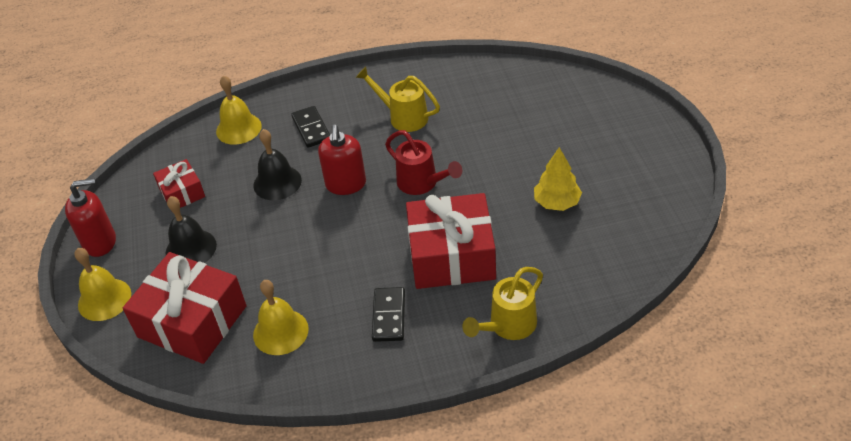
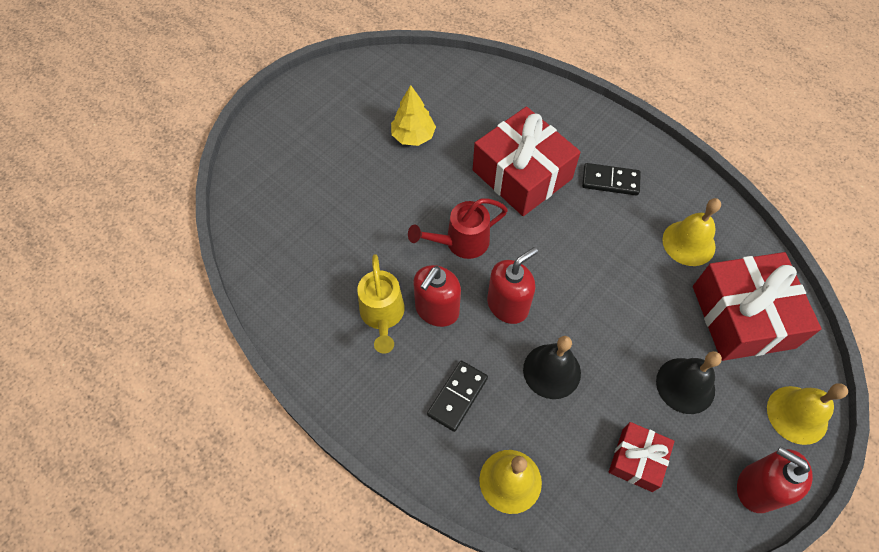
camera: 130 degrees left, 15 degrees up
(380, 145) = (437, 310): none -> red soap dispenser
(388, 316) = (610, 181): black domino -> black domino turned 45 degrees clockwise
(422, 183) = (461, 242): red watering can -> red watering can turned 120 degrees counterclockwise
(508, 326) = (555, 108): yellow watering can -> none

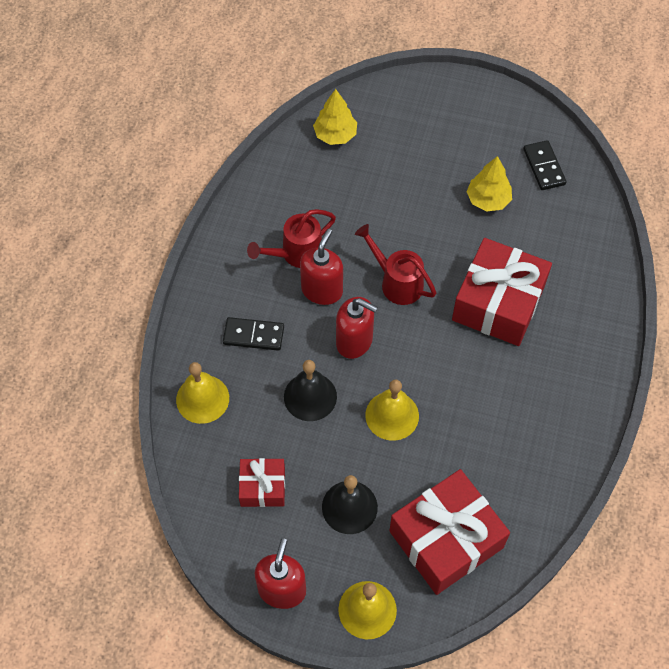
camera: 65 degrees right, 0 degrees up
(265, 223) = (335, 135): none -> yellow tree
(382, 316) = (296, 254): yellow watering can -> red watering can
(437, 310) = (322, 290): red soap dispenser -> red soap dispenser turned 105 degrees clockwise
(610, 181) = (536, 380): black domino -> black domino (544, 167)
(688, 243) = (503, 470): yellow bell -> yellow bell (392, 415)

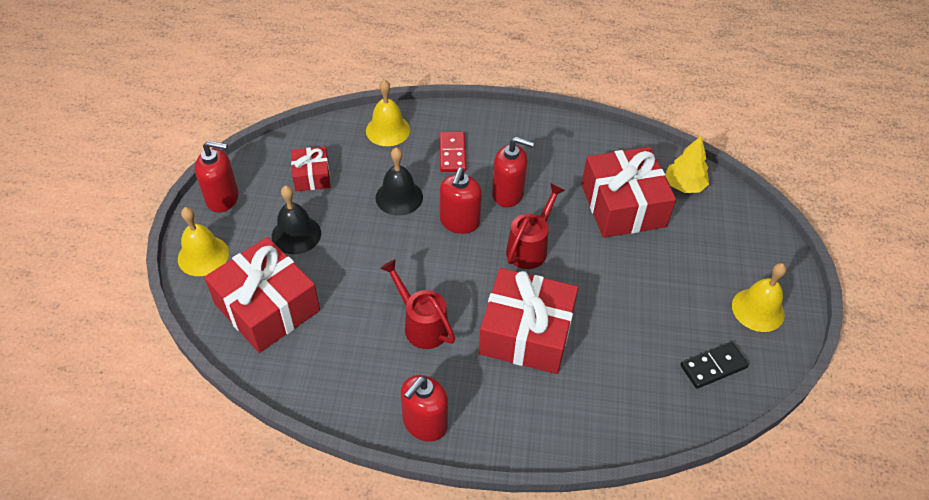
camera: 80 degrees right, 10 degrees down
(253, 335) = (452, 153): black domino -> red domino
(296, 254) = (541, 172): red watering can -> red watering can (421, 324)
(354, 192) = (623, 205): none -> red gift
(392, 415) = (387, 256): yellow bell -> yellow bell (758, 309)
(488, 200) = (650, 316): yellow tree -> none
(589, 401) = (424, 423): none -> red soap dispenser

